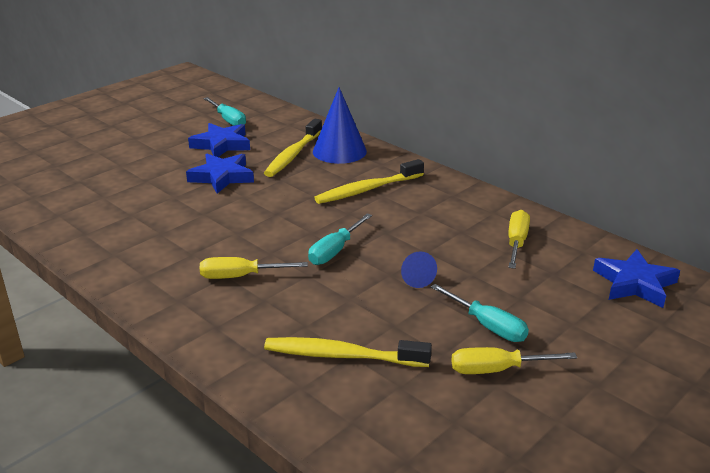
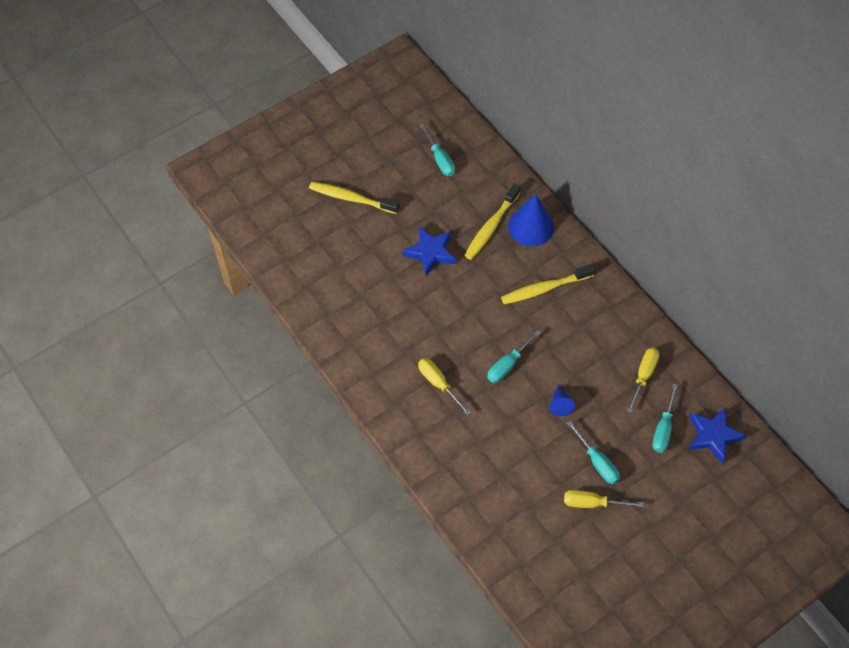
camera: 10 degrees right, 30 degrees up
(221, 144) = (432, 201): blue star -> none
(241, 276) = (438, 384): yellow screwdriver -> yellow screwdriver turned 45 degrees clockwise
(341, 355) = (497, 474): yellow toothbrush -> yellow toothbrush (351, 198)
(564, 284) = (663, 428): none -> turquoise screwdriver

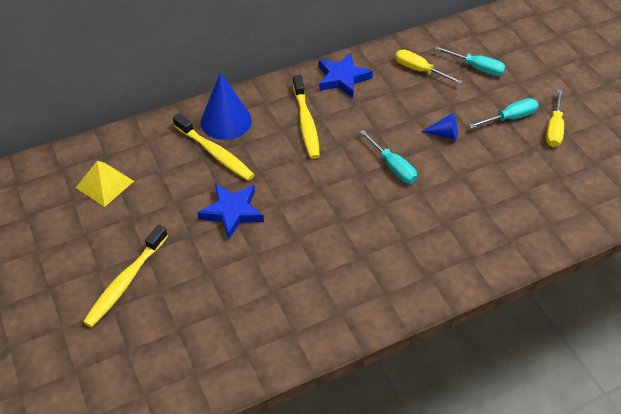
camera: 80 degrees left, 10 degrees down
(438, 384) = (408, 230): yellow screwdriver -> none
(440, 159) = (104, 184): turquoise screwdriver -> yellow pyramid
(713, 435) = (485, 39): blue star -> blue star (342, 78)

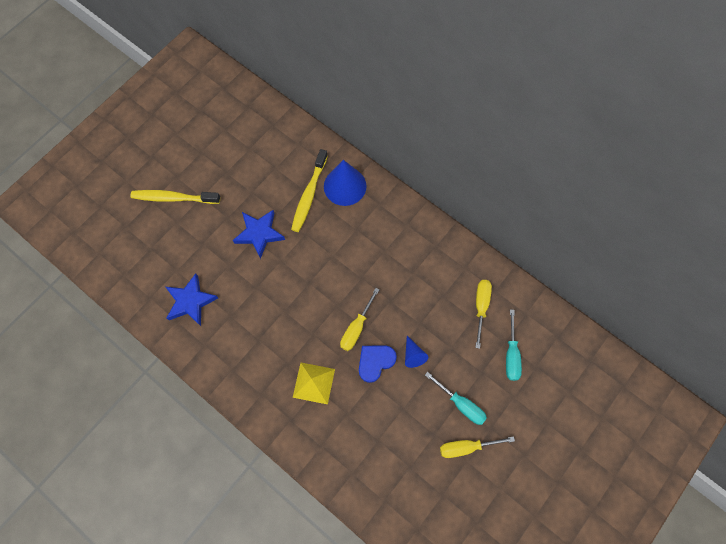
camera: 65 degrees right, 20 degrees up
(104, 184) = (247, 140): yellow pyramid -> yellow pyramid (313, 383)
(306, 123) = (371, 243): yellow toothbrush -> none
(342, 78) = (437, 249): blue star -> blue star (191, 301)
(392, 166) = (356, 327): turquoise screwdriver -> yellow screwdriver
(437, 165) = (375, 362): none -> blue heart

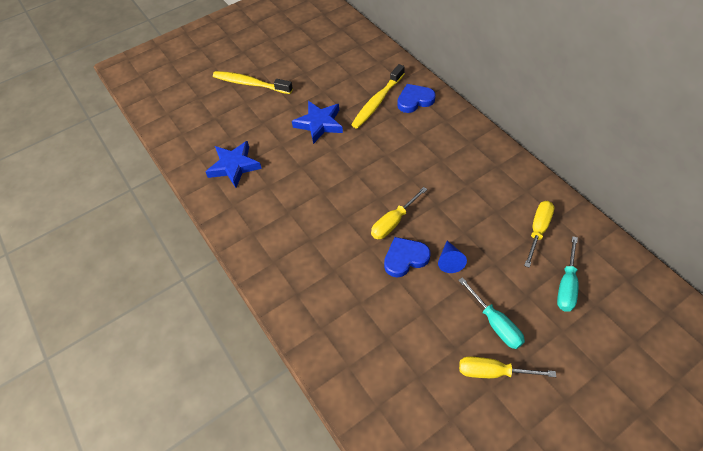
camera: 20 degrees right, 15 degrees down
(313, 383) = (332, 263): yellow pyramid -> none
(345, 186) = (414, 100): blue cone -> blue heart

